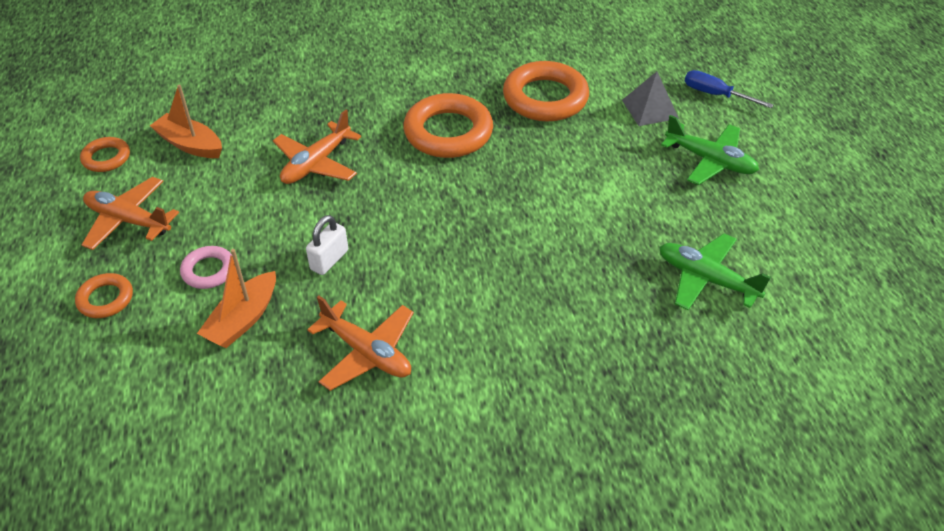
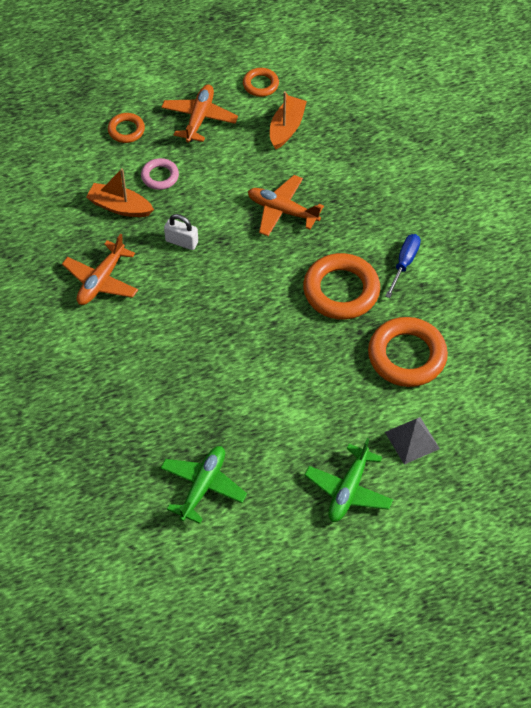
camera: 80 degrees right, 10 degrees up
(715, 95) = (449, 495): blue screwdriver -> blue screwdriver (404, 263)

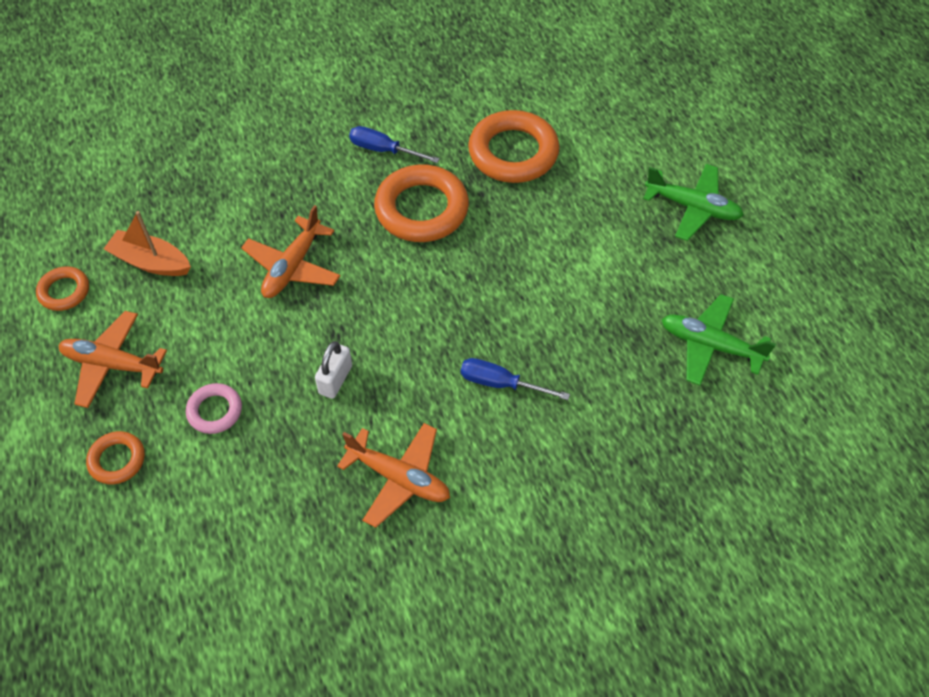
camera: 90 degrees left, 0 degrees up
(120, 207) = (266, 461): orange boat -> none
(174, 341) = (500, 383): none -> blue screwdriver
(412, 440) = (622, 152): grey pyramid -> none

